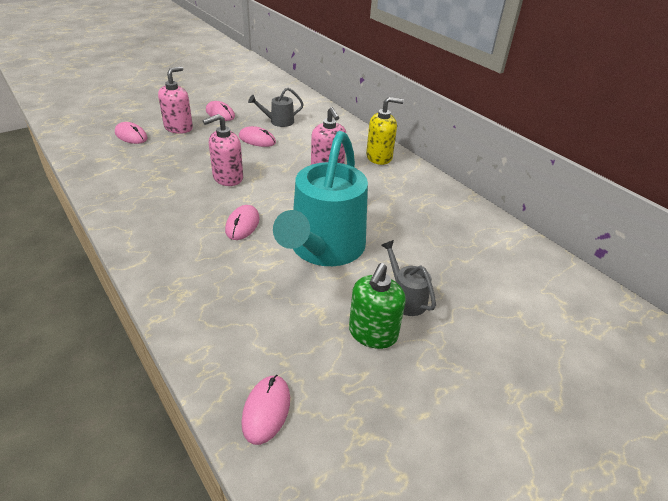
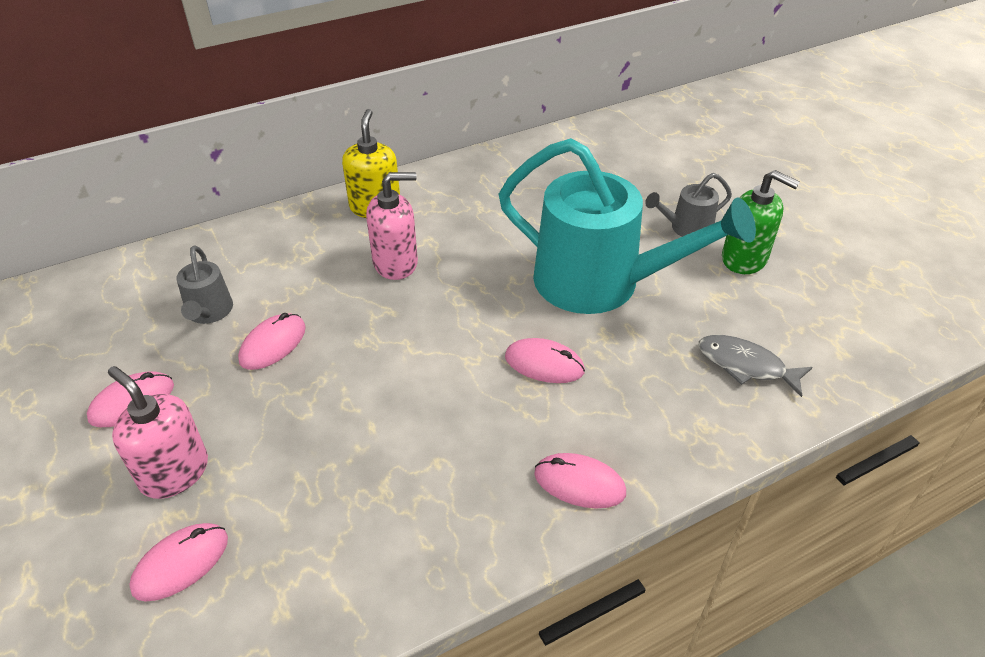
camera: 80 degrees left, 5 degrees up
(227, 178) = (404, 384): pink soap dispenser -> none
(240, 321) = (745, 365): none -> grey fish
(266, 410) = (865, 345): pink mouse -> pink mouse (579, 483)

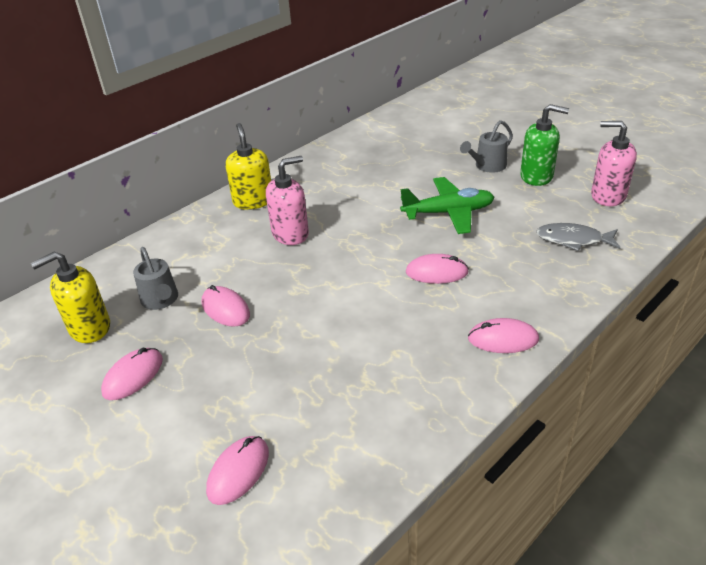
camera: 15 degrees left, 5 degrees down
(118, 326) = (89, 328): none -> yellow soap dispenser
(174, 472) = (197, 413): pink soap dispenser -> pink soap dispenser (607, 196)
(273, 344) = (225, 309): pink mouse -> pink mouse turned 60 degrees counterclockwise
(601, 283) = (448, 213): turquoise watering can -> green plane

